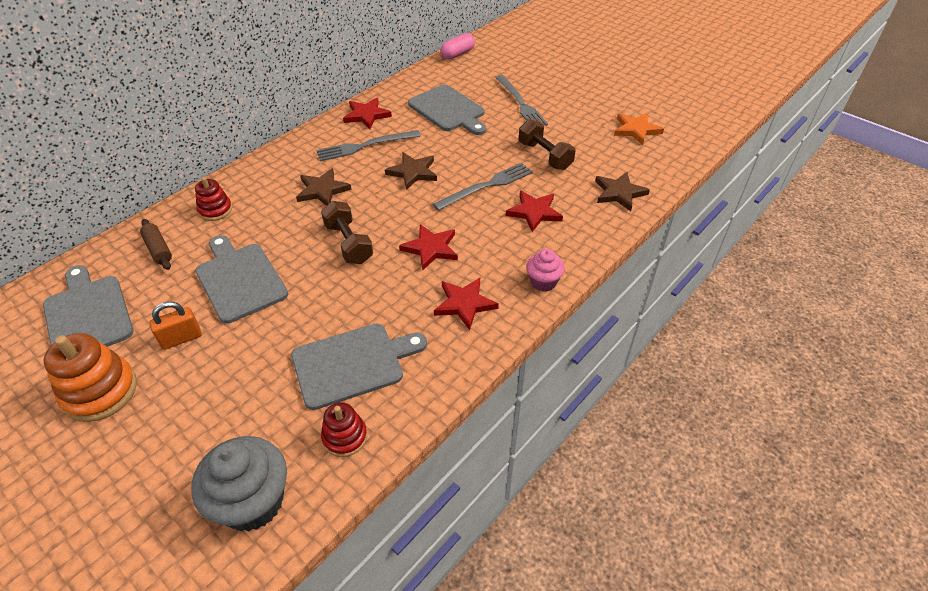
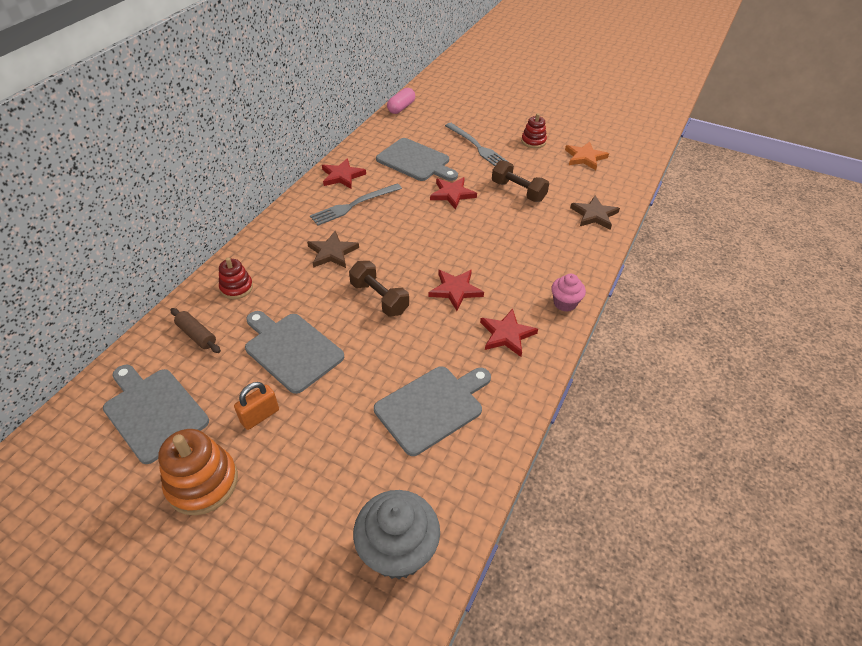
camera: 15 degrees left, 0 degrees up
(345, 437) = (454, 474): red stacking toy -> red stacking toy (533, 141)
(413, 172) = (409, 223): brown star -> none
(487, 186) = (480, 226): grey fork -> none
(534, 212) = (531, 243): red star -> red star (452, 194)

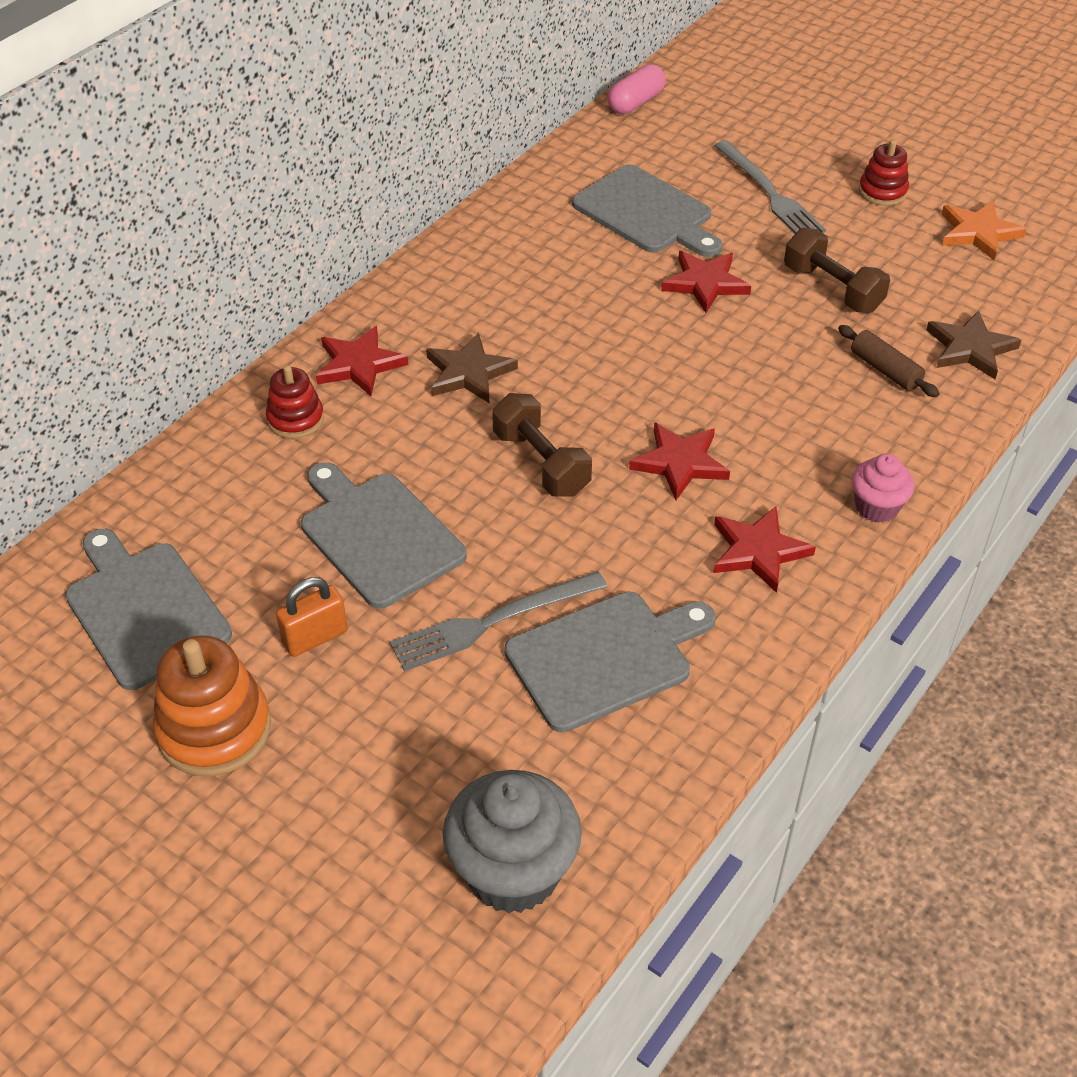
camera: 10 degrees right, 0 degrees up
(197, 335) = (222, 493): brown rolling pin -> brown rolling pin (885, 370)
(342, 176) = (505, 230): red star -> red star (359, 365)
(354, 205) = (519, 288): grey fork -> grey fork (492, 622)

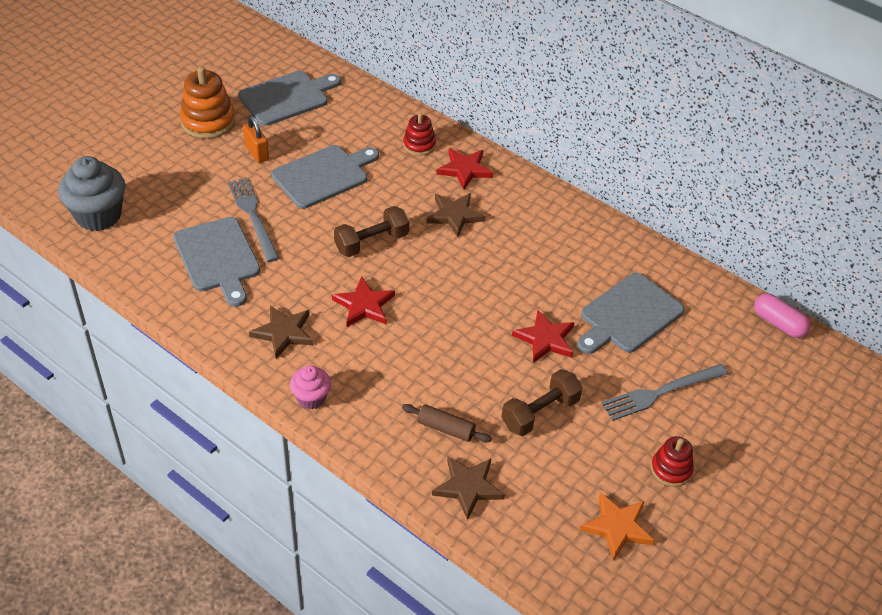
camera: 90 degrees right, 0 degrees up
(758, 551) = (283, 333): red star -> brown star
(885, 370) = (446, 428): brown rolling pin -> brown rolling pin turned 60 degrees clockwise

